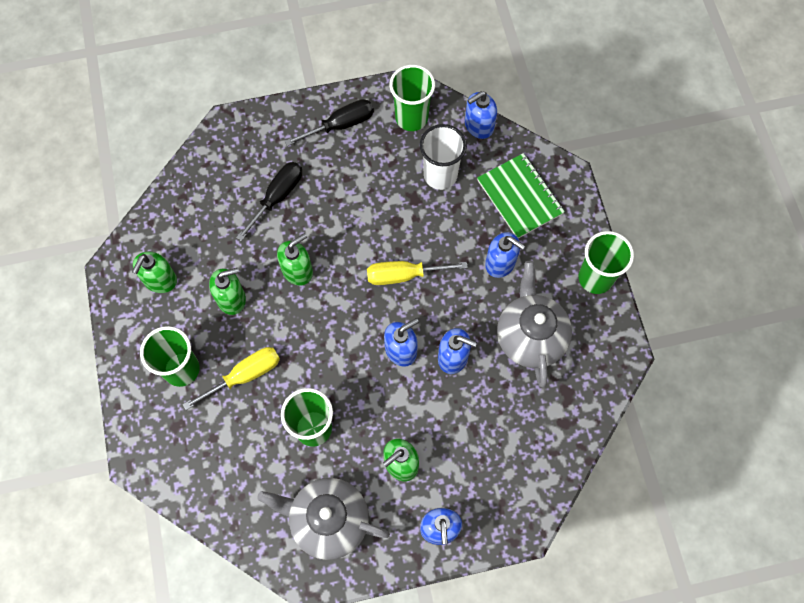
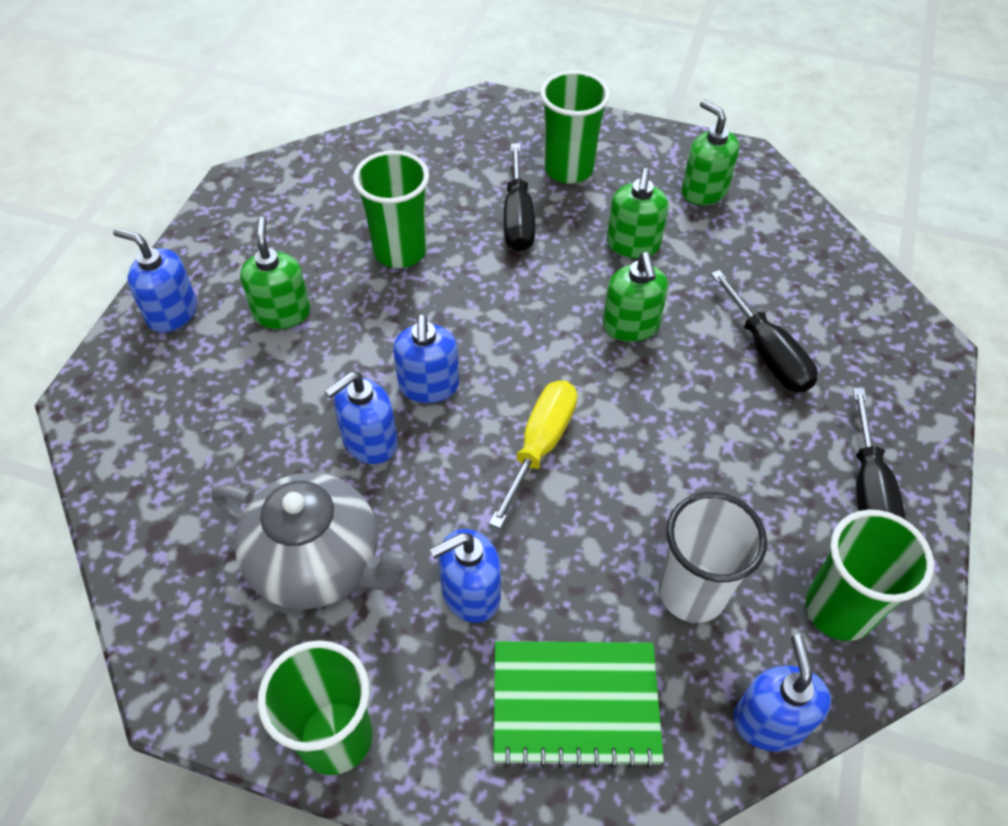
camera: 120 degrees right, 15 degrees down
(245, 375) = (517, 218): yellow screwdriver -> black screwdriver
(328, 520) = (283, 219): grey teapot -> none

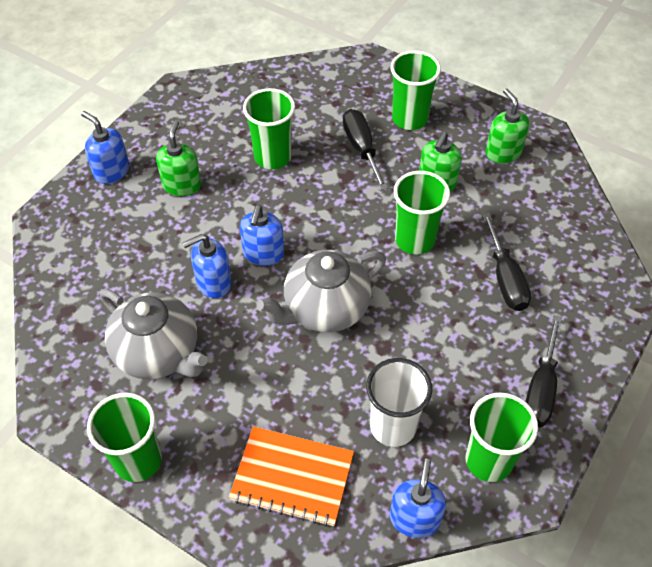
camera: 15 degrees right, 0 degrees up
(470, 593) = (248, 393): blue soap dispenser -> none
(517, 218) = (361, 148): black screwdriver -> black screwdriver turned 150 degrees clockwise
(540, 445) = (325, 309): yellow screwdriver -> grey teapot
(575, 704) = (292, 477): green notebook -> orange notebook
(631, 326) = (415, 240): green soap dispenser -> green cup

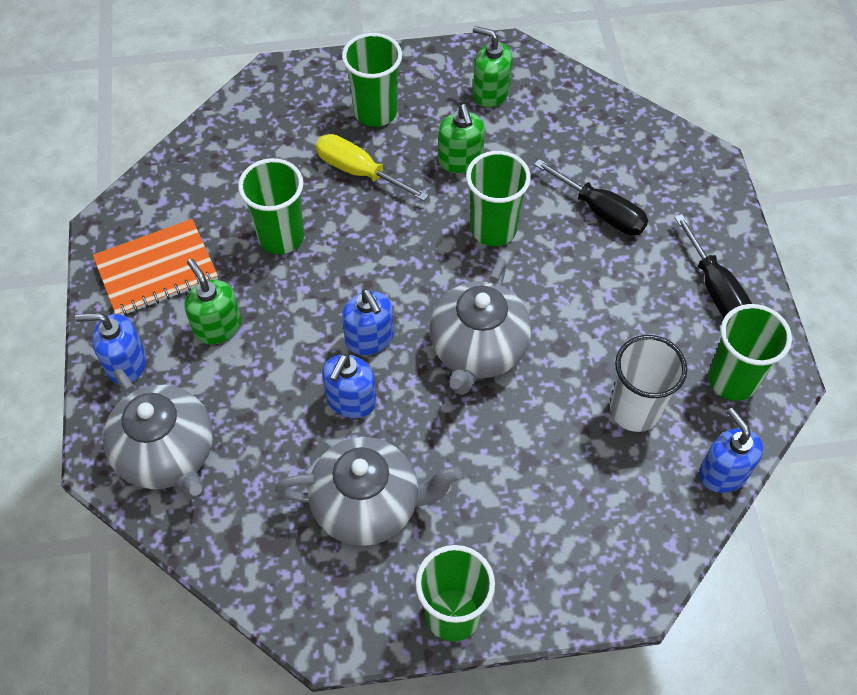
camera: 40 degrees left, 5 degrees up
(80, 238) = (168, 454): none -> grey teapot
(292, 477) = (597, 518): orange notebook -> orange notebook (156, 270)
(361, 148) = (359, 171): black screwdriver -> yellow screwdriver

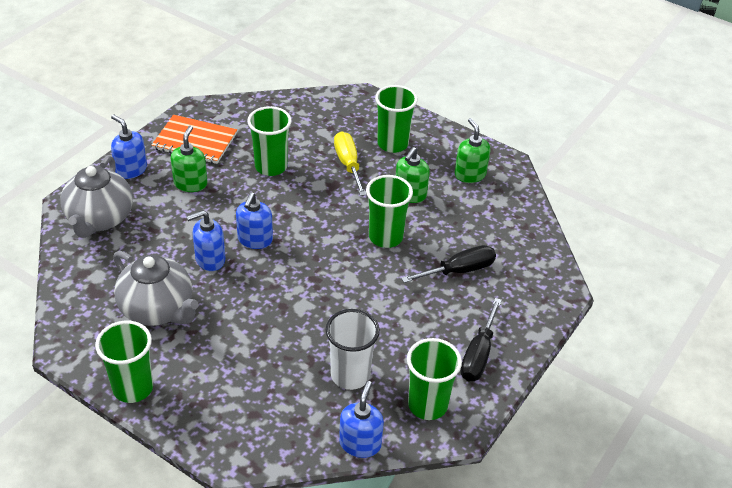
camera: 40 degrees right, 15 degrees down
(477, 350) = (302, 284): grey teapot -> none
(601, 212) = (459, 270): black screwdriver -> black screwdriver turned 105 degrees counterclockwise

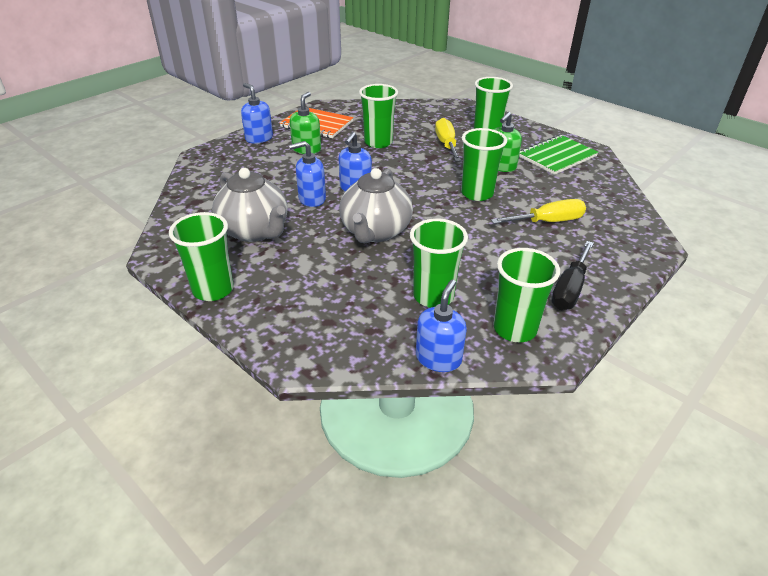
camera: 10 degrees right, 5 degrees down
(99, 219) = (222, 167): grey teapot -> grey teapot (375, 232)
(350, 375) = (433, 296): white cup -> green cup
(459, 270) = (548, 222): black screwdriver -> yellow screwdriver
(470, 174) = (557, 156): green soap dispenser -> green notebook

